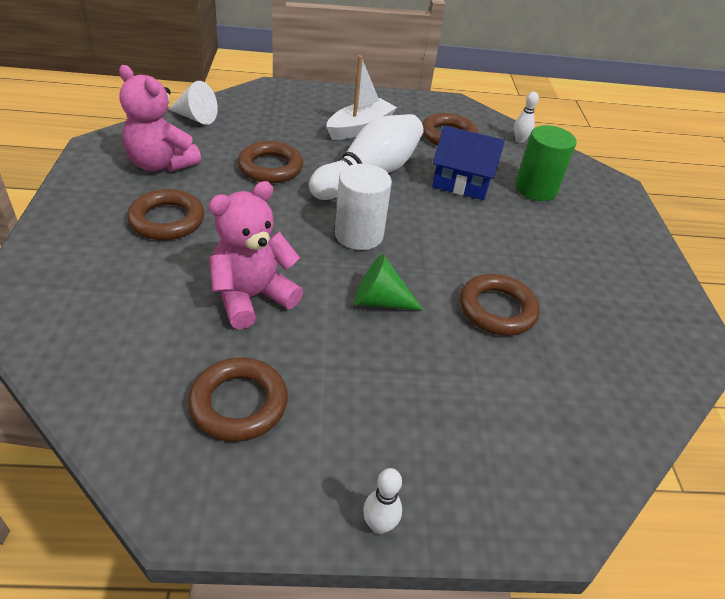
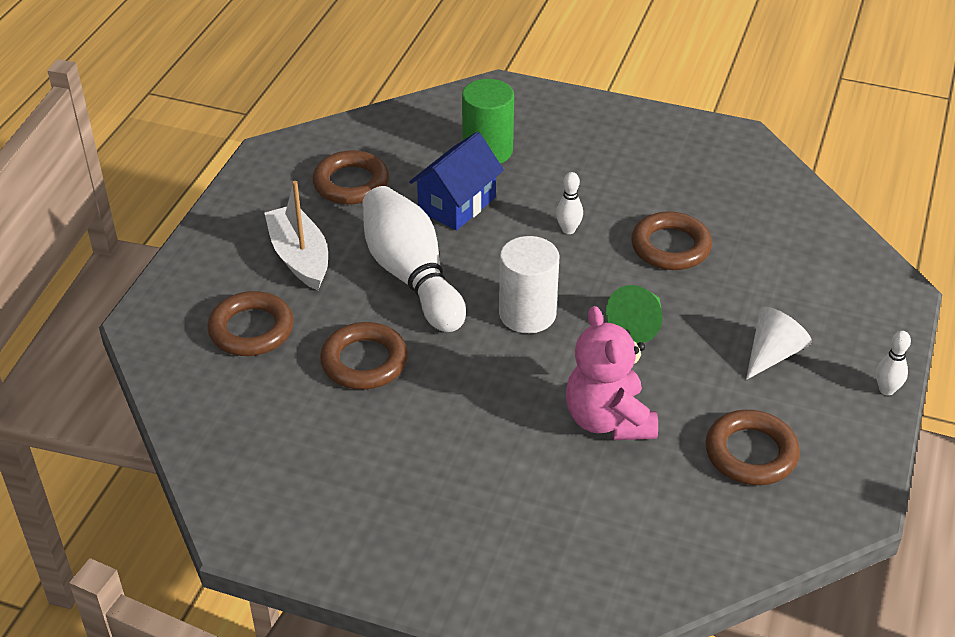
camera: 65 degrees left, 0 degrees up
(161, 164) = (317, 469): pink teddy bear -> none
(167, 220) = (448, 475): brown ring -> brown ring (251, 329)
(195, 117) = (202, 418): white cone -> white cone (773, 354)
(519, 140) = (384, 127): white bowling pin -> white bowling pin (568, 230)

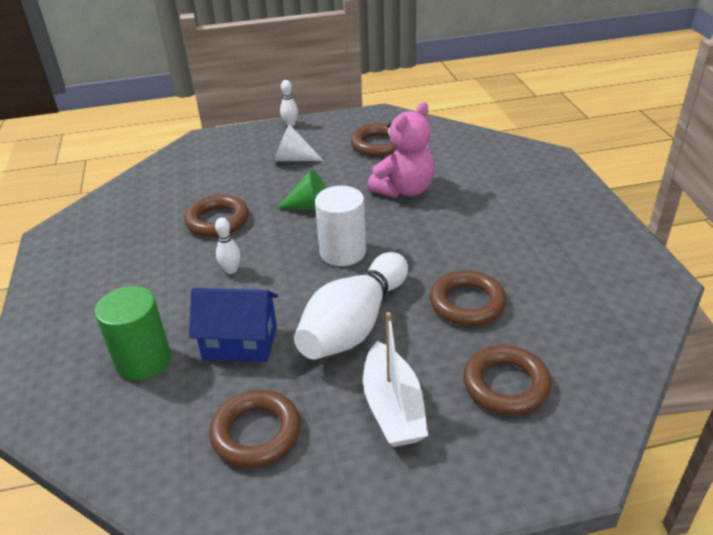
camera: 120 degrees left, 5 degrees down
(300, 257) = (393, 407): white boat -> white boat turned 45 degrees counterclockwise

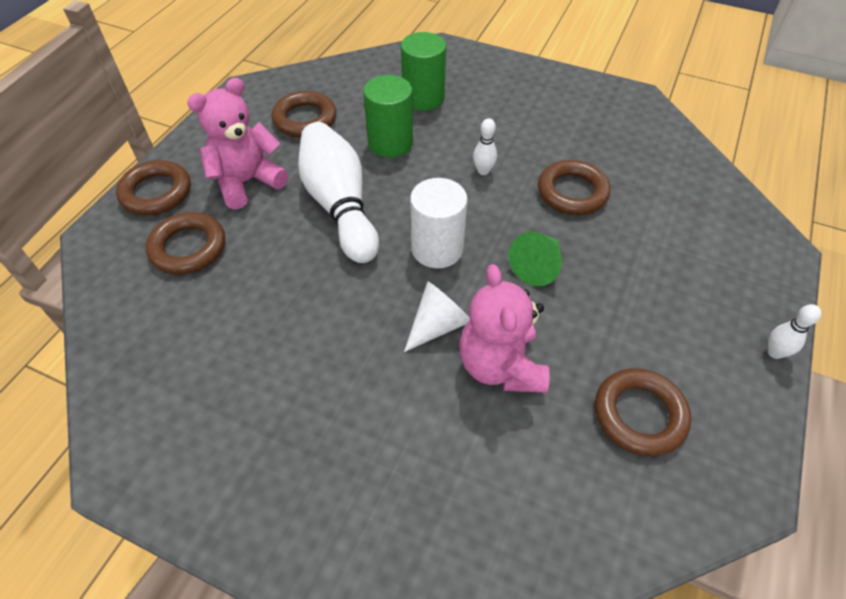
camera: 125 degrees right, 15 degrees up
(240, 342) = (390, 143): blue house -> green cylinder
(293, 159) = (663, 305): white cone -> white cone (438, 325)
(393, 407) = (247, 182): white boat -> pink teddy bear
(467, 303) = (281, 286): brown ring -> brown ring (156, 192)

